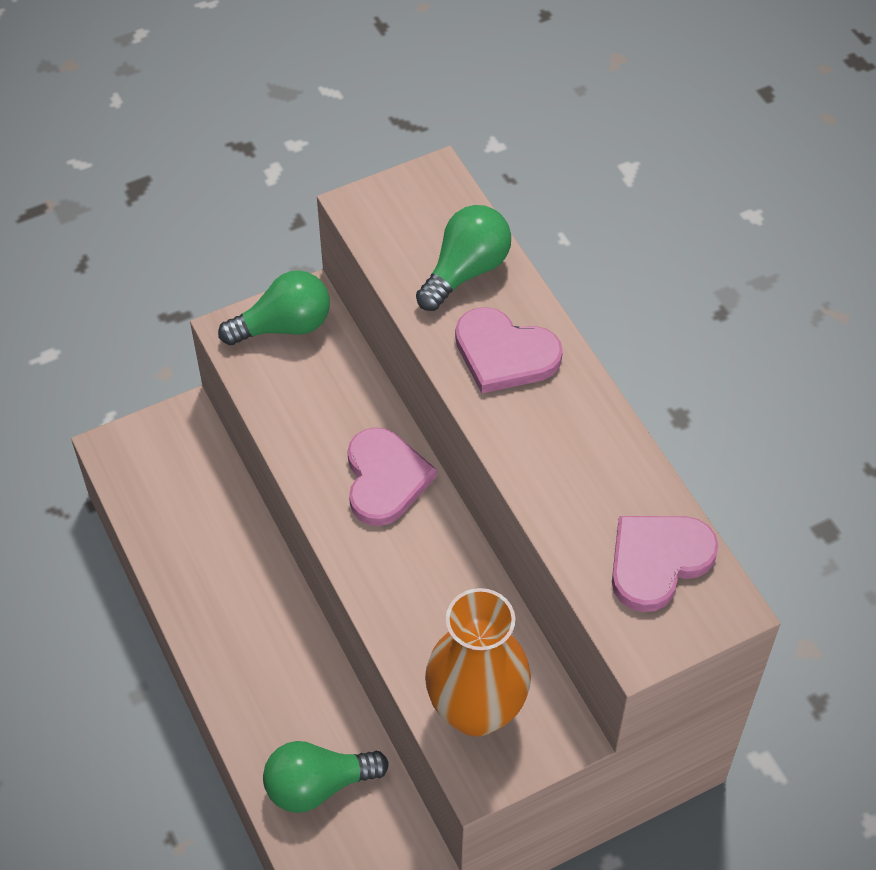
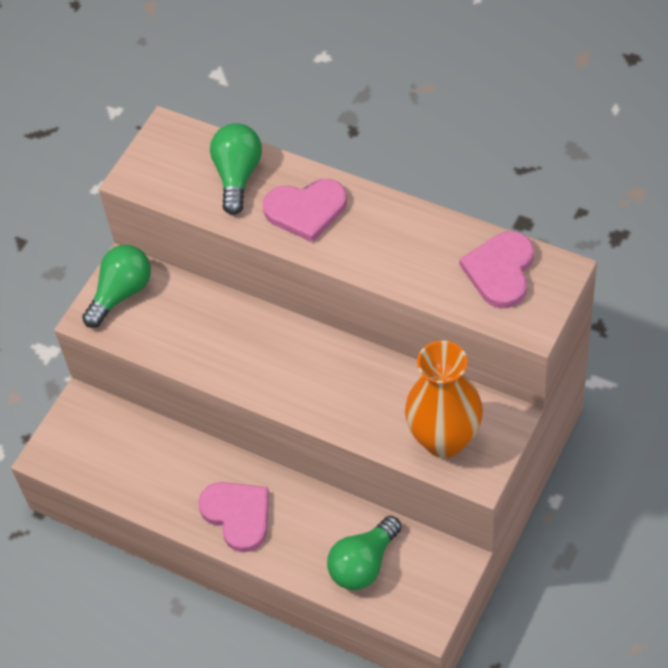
camera: 30 degrees left, 0 degrees up
(385, 479) = (271, 344): pink heart -> pink heart (238, 515)

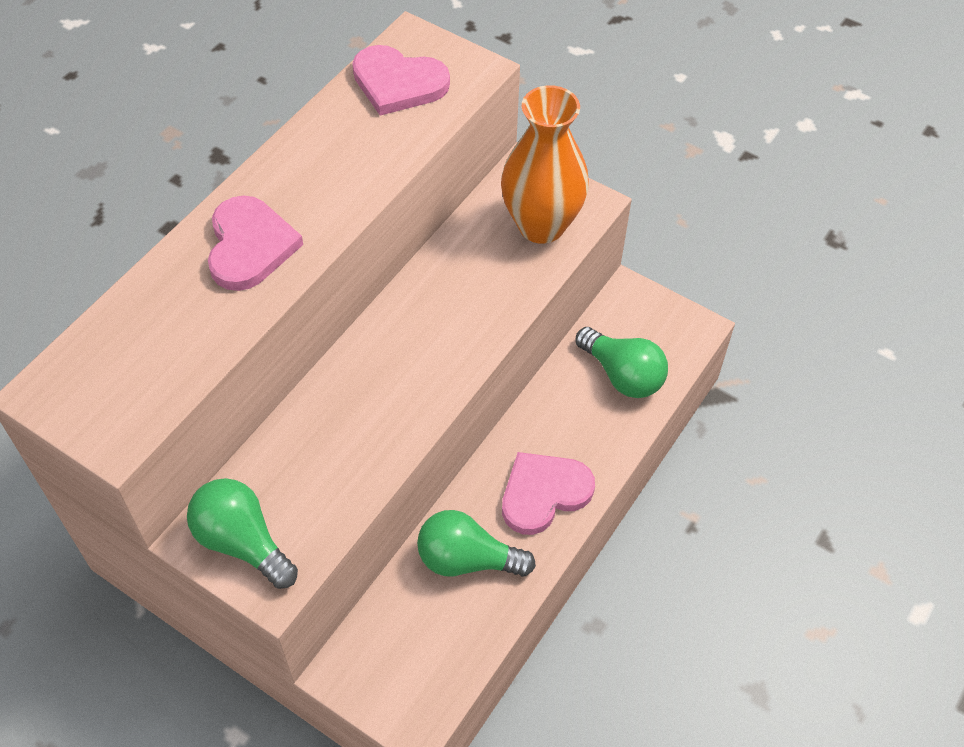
camera: 90 degrees left, 0 degrees up
(237, 176) = (163, 313): green light bulb -> green light bulb (467, 559)

